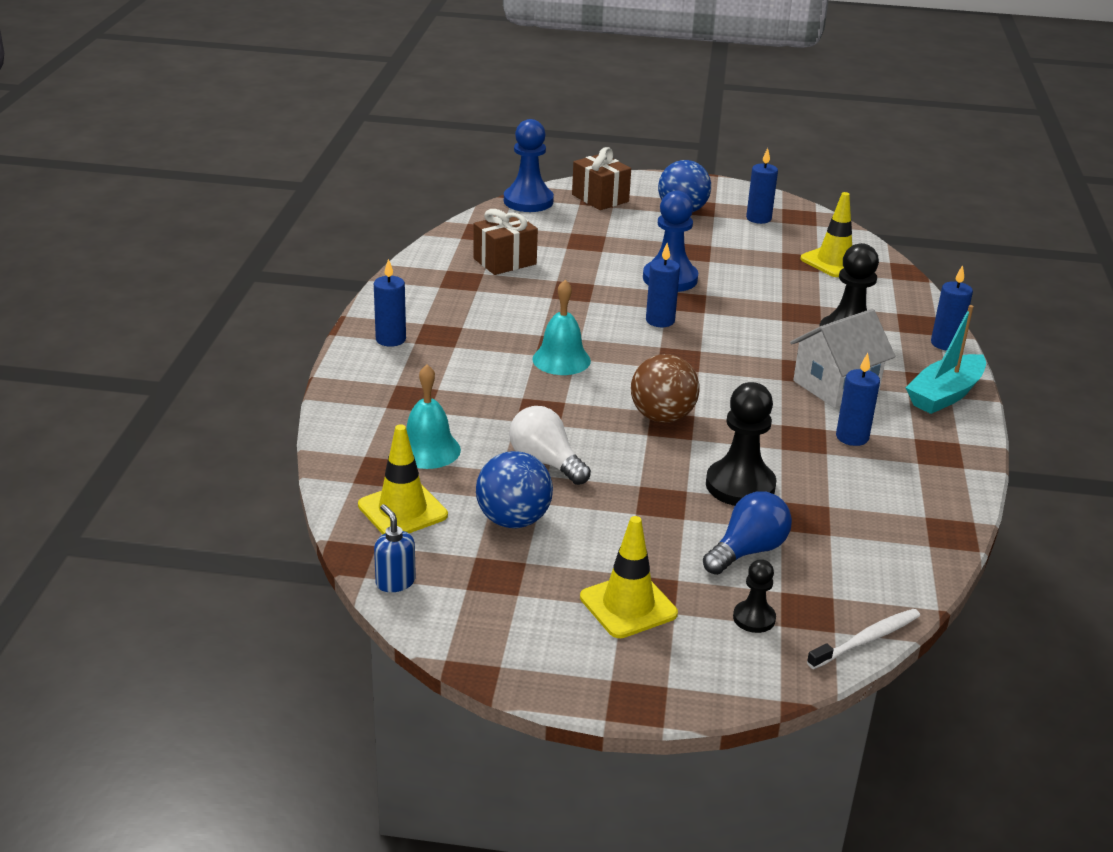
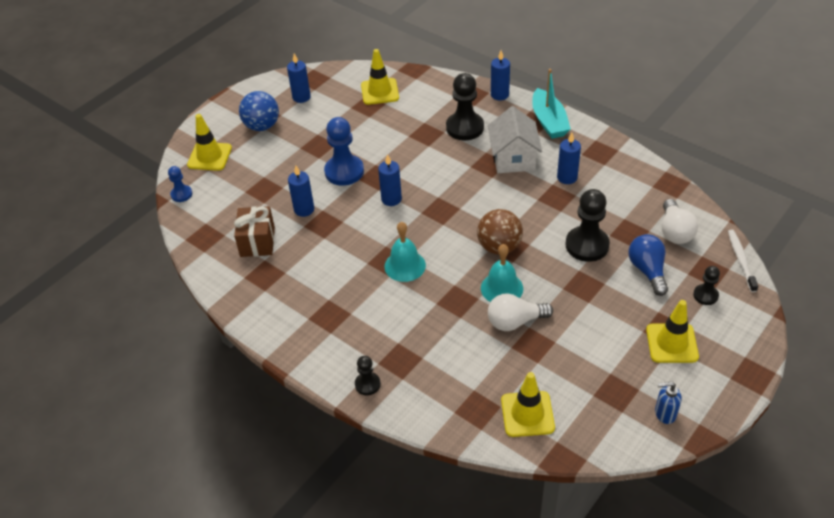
camera: 55 degrees left, 15 degrees up
(360, 386) = (367, 384): none -> black pawn
(390, 339) = (317, 344): blue candle -> blue candle (304, 209)
(395, 582) = (599, 445): blue soap dispenser -> blue soap dispenser (665, 413)
(428, 450) = (467, 375): turquoise bell -> turquoise bell (502, 288)
(513, 520) = (566, 362): blue ball -> none
(528, 201) = (181, 194): blue pawn -> blue pawn, size x0.54
(600, 198) = (209, 156): brown gift -> yellow traffic cone
(854, 559) = (675, 231): none -> white light bulb

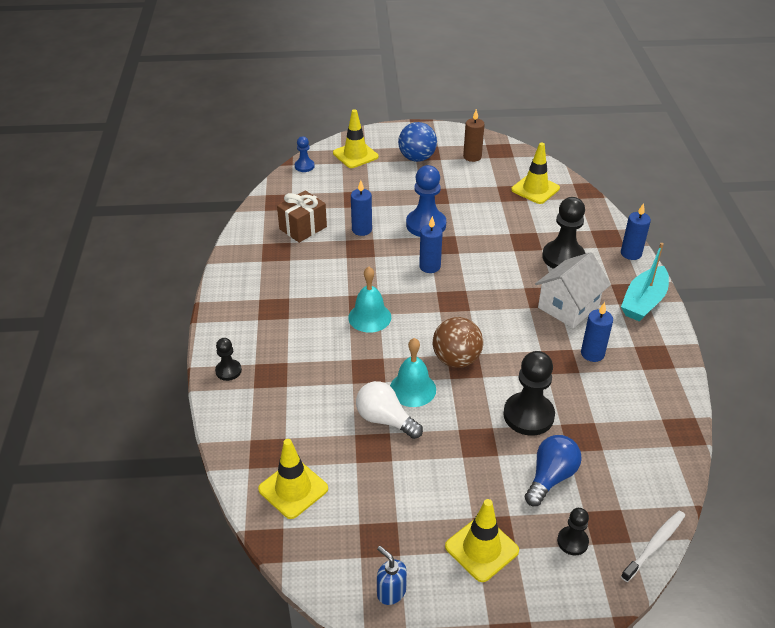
camera: 45 degrees right, 5 degrees down
(301, 97) = (472, 157): blue candle -> brown candle
(675, 231) = (625, 469): white light bulb -> none

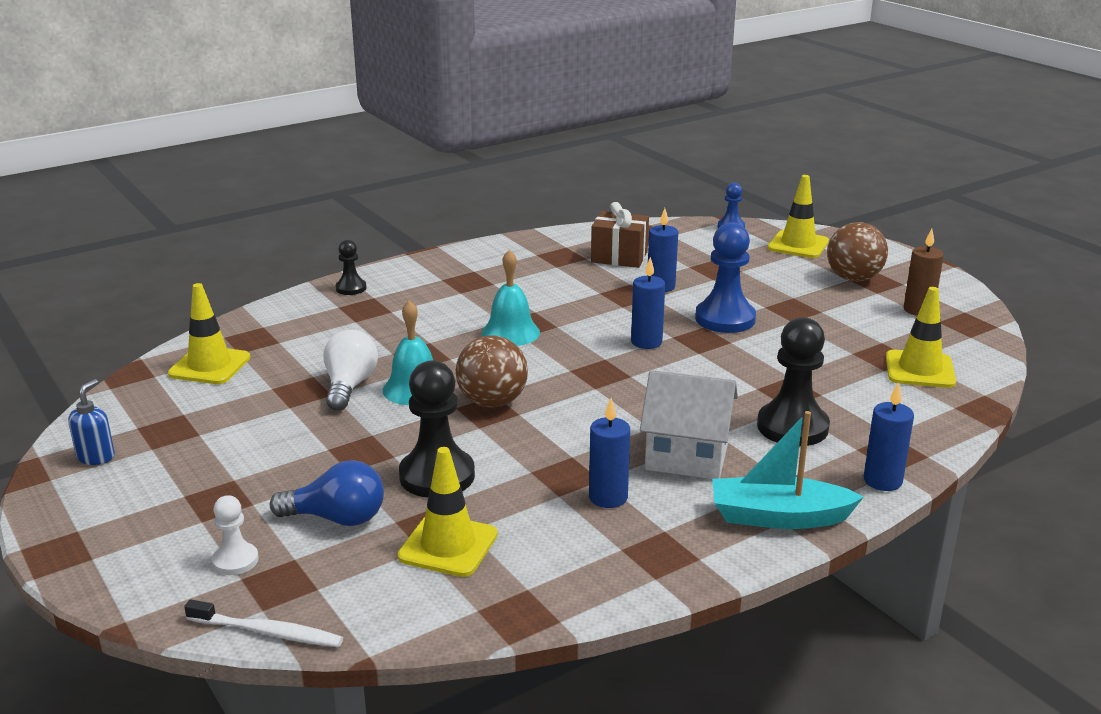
camera: 60 degrees right, 15 degrees down
(417, 158) = (853, 278): blue ball -> brown ball
(481, 548) = (188, 497): yellow traffic cone -> yellow traffic cone (448, 546)
(572, 541) = (235, 561): black pawn -> white pawn

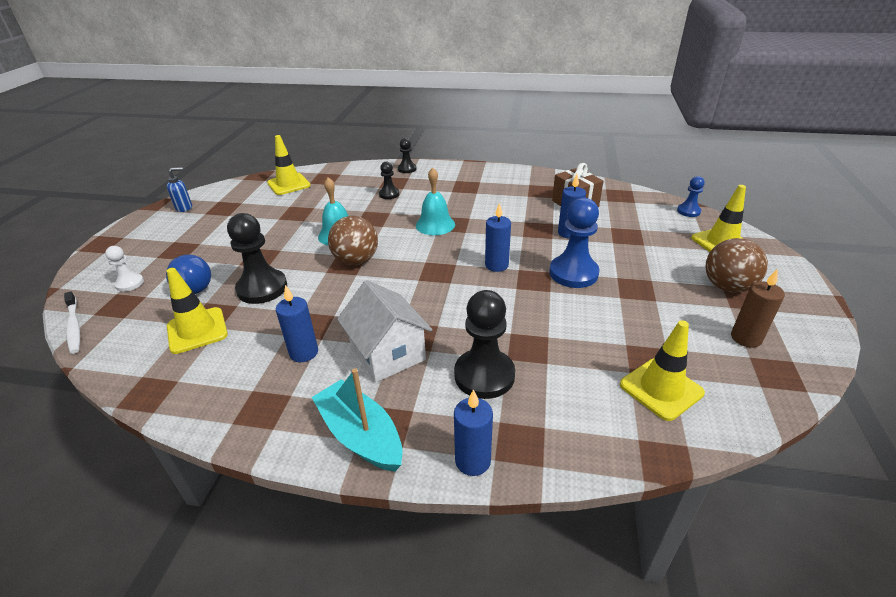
camera: 45 degrees right, 10 degrees up
(349, 386) = (317, 220): white light bulb -> none
(387, 324) = (389, 194): none -> black pawn

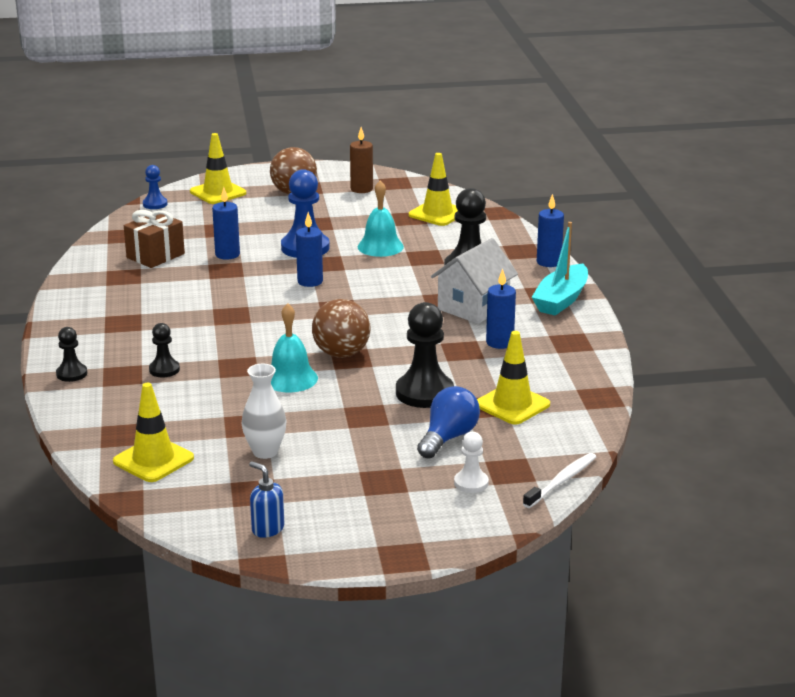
camera: 110 degrees left, 10 degrees down
(258, 215) = (265, 452): none -> white vase
(435, 225) = (238, 325): turquoise bell -> turquoise bell (380, 246)

